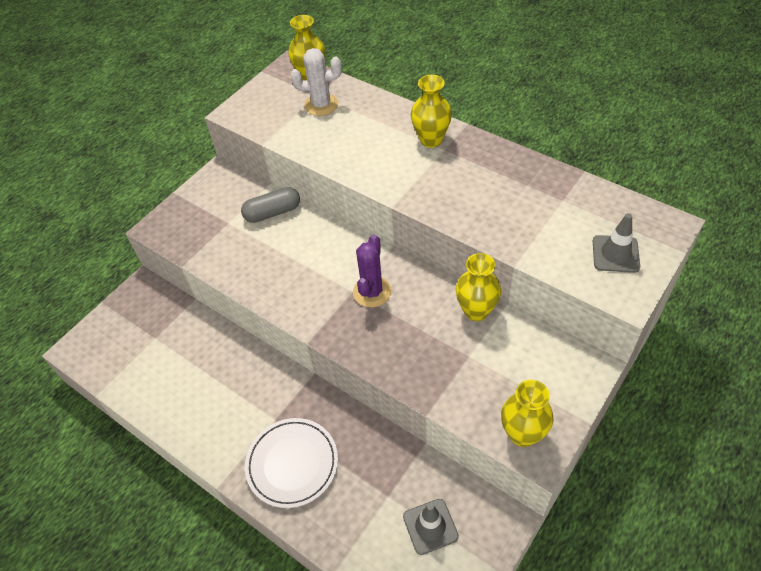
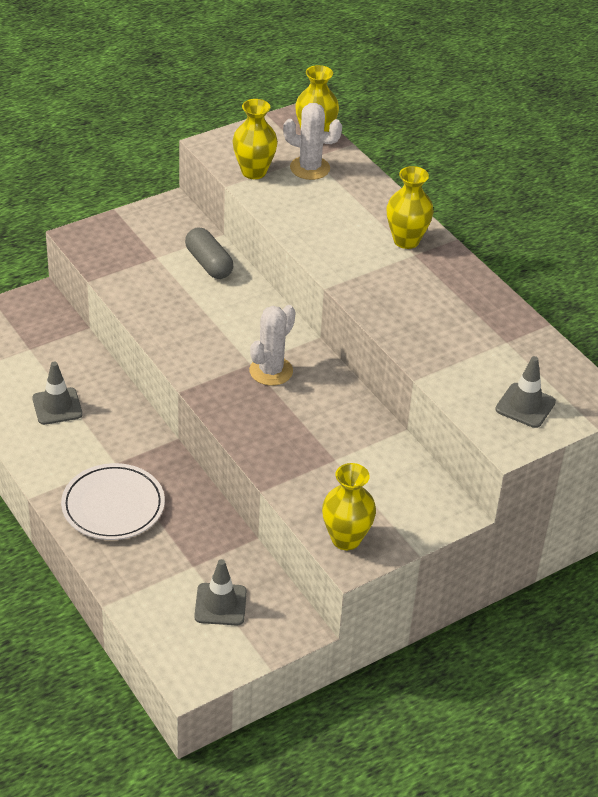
camera: 15 degrees right, 10 degrees down
(201, 384) = (57, 406): none -> grey traffic cone
(272, 212) = (209, 264): grey capsule -> grey capsule turned 60 degrees clockwise
(372, 292) = (271, 371): purple cactus -> white cactus
(476, 311) = (368, 425): yellow vase -> yellow vase (254, 172)

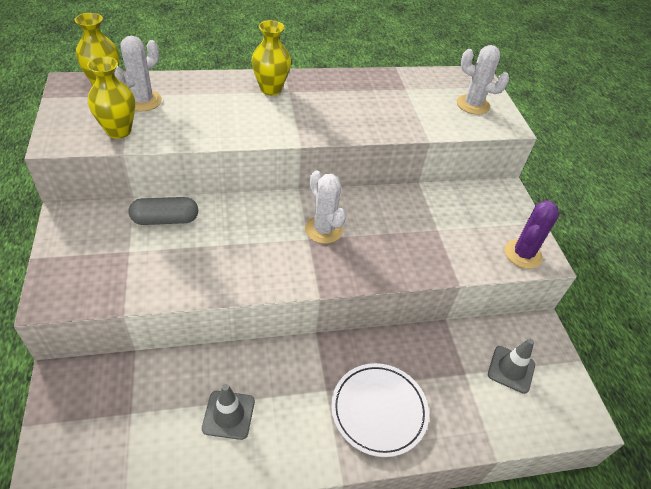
camera: 70 degrees left, 5 degrees up
(346, 539) = (523, 254): yellow vase -> purple cactus
(525, 406) = (473, 105): grey traffic cone -> white cactus

